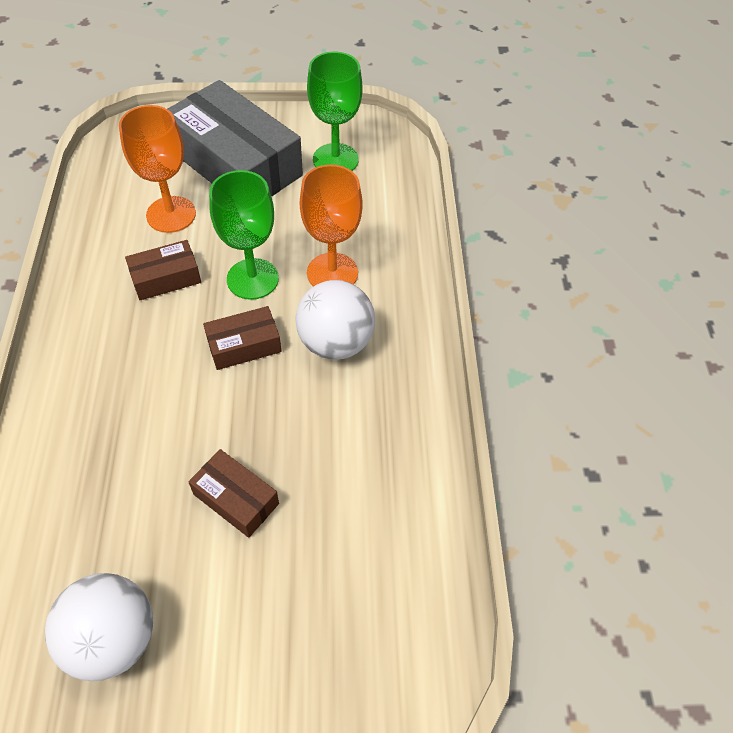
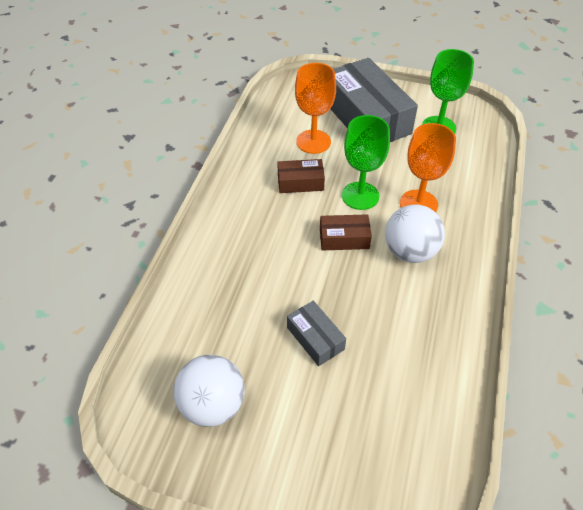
camera: 20 degrees right, 5 degrees down
(236, 499) = (315, 338): brown box -> grey box

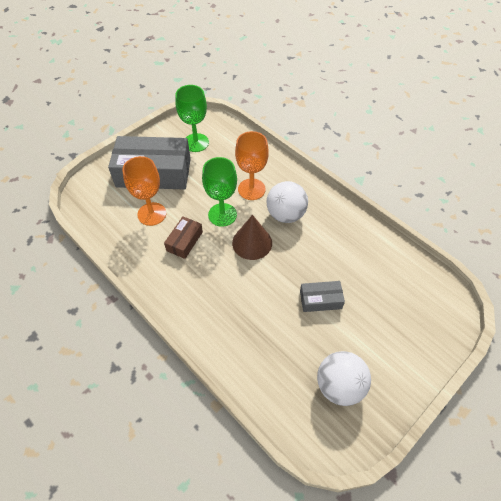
camera: 60 degrees left, 5 degrees up
(344, 238) = (252, 243): brown box -> brown cone

